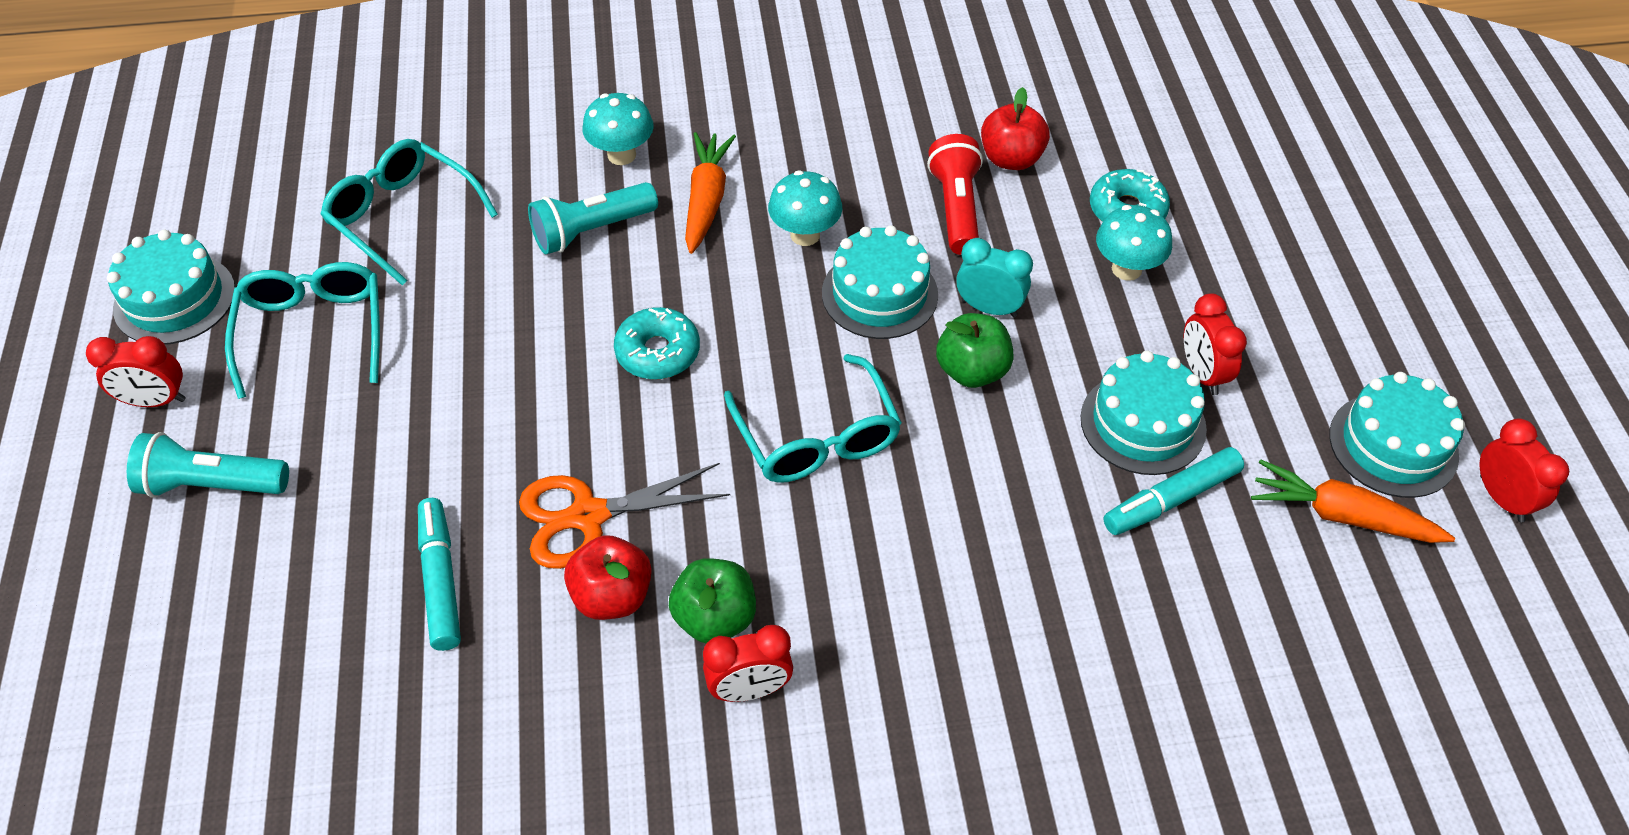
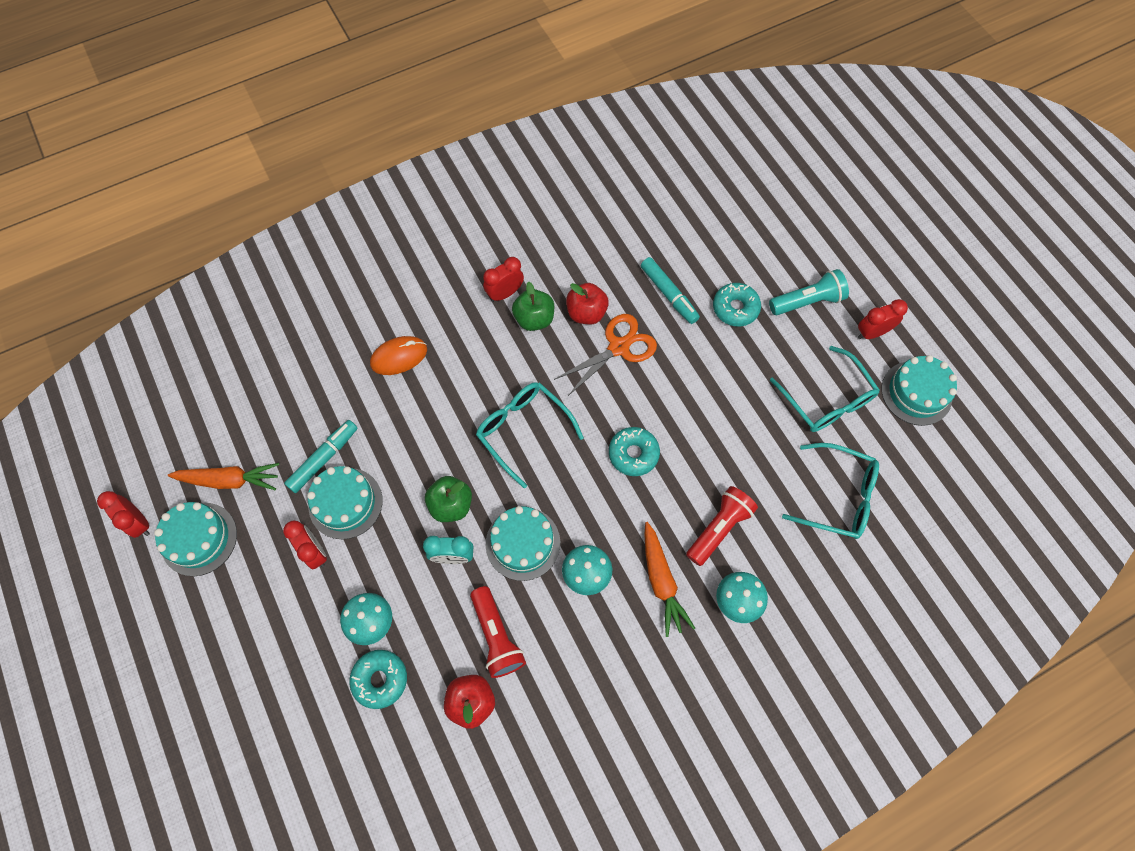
camera: 160 degrees right, 15 degrees up
(342, 514) = (735, 308): none -> turquoise donut
(592, 231) = (719, 528): turquoise flashlight -> red flashlight
(999, 631) = (399, 357): none -> orange mouse

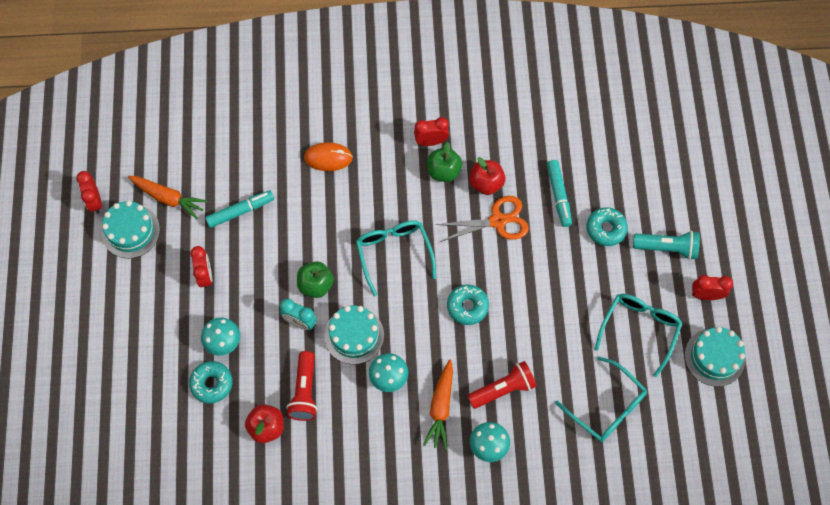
camera: 25 degrees right, 0 degrees up
(345, 503) = (242, 250): turquoise cake -> none
(826, 399) = (639, 330): turquoise glasses -> turquoise glasses turned 150 degrees counterclockwise

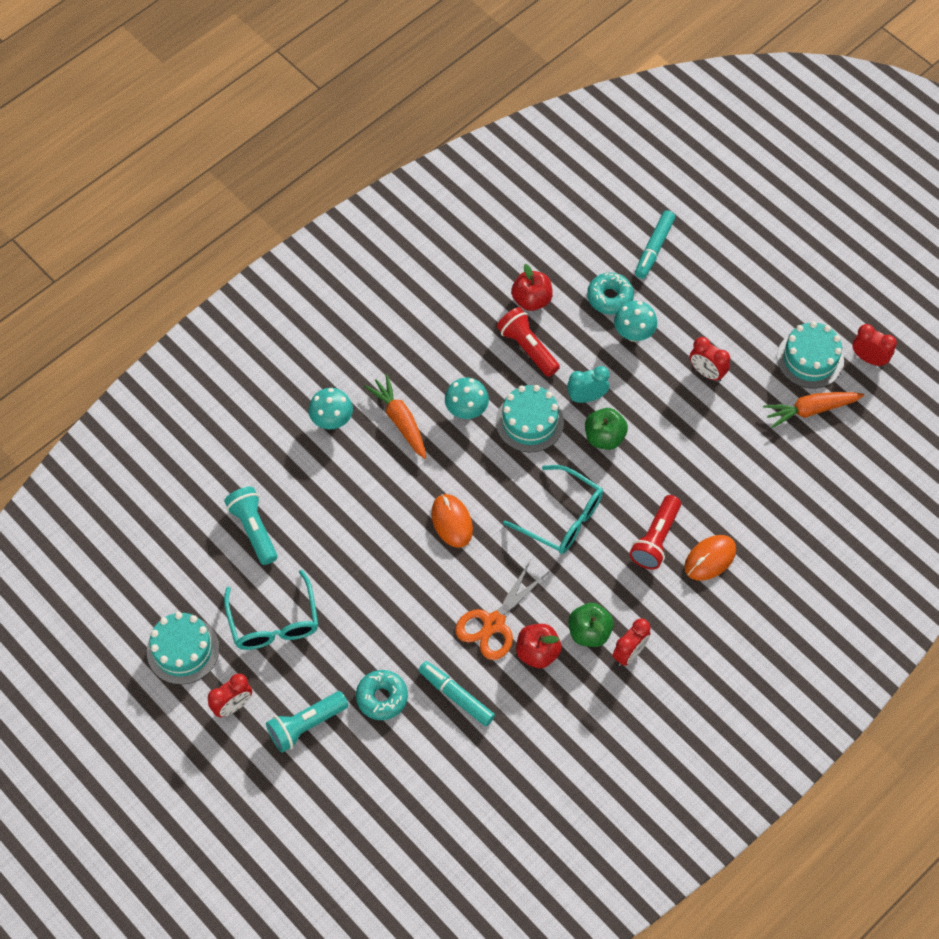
camera: 140 degrees right, 5 degrees down
(240, 211) = (736, 448): turquoise marker -> turquoise marker (654, 248)
(467, 307) = (452, 521): turquoise donut -> orange mouse
(503, 389) = (358, 475): red flashlight -> red flashlight (656, 539)
(606, 406) = (254, 529): turquoise glasses -> turquoise flashlight

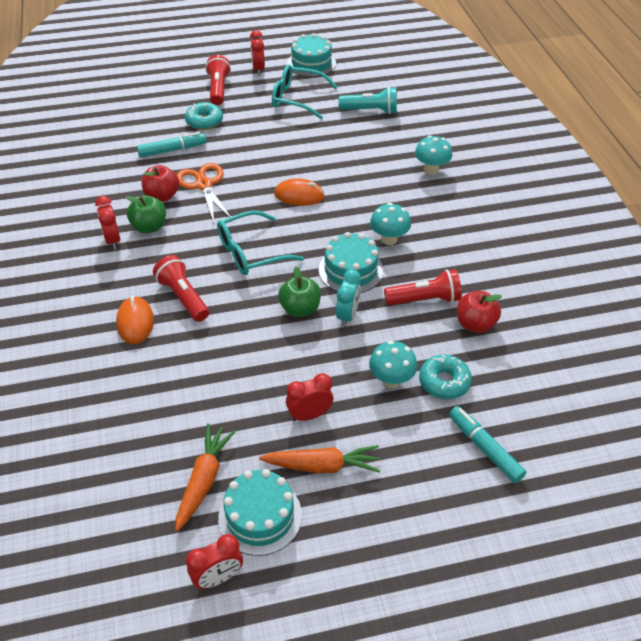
camera: 120 degrees right, 15 degrees down
(306, 725) = (218, 89): turquoise flashlight -> red flashlight
(400, 421) = (406, 201): orange carrot -> orange carrot (322, 466)

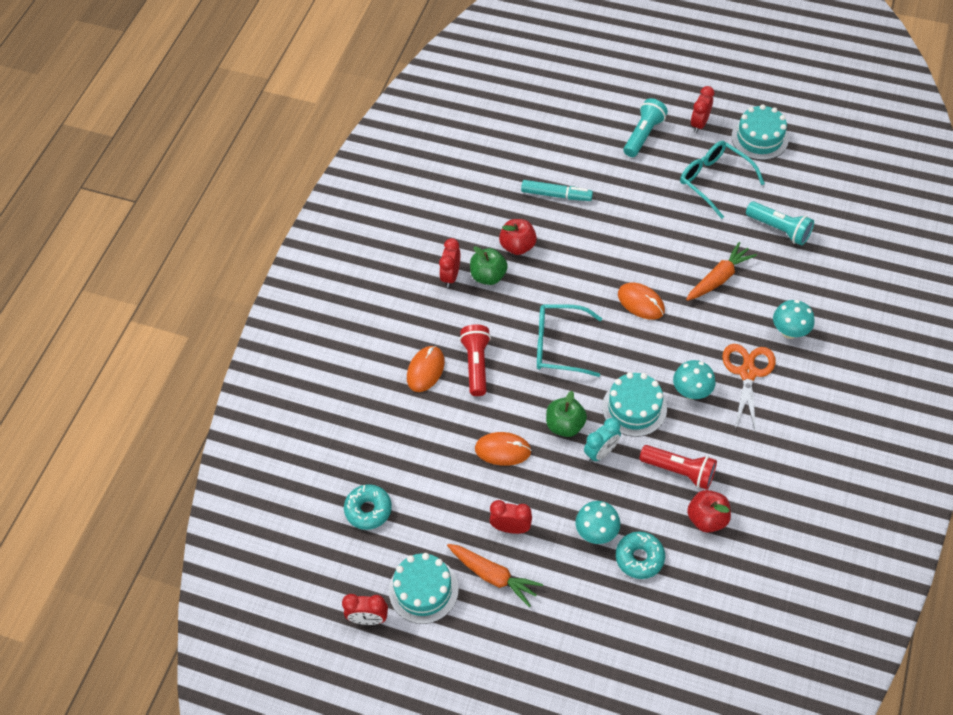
camera: 35 degrees right, 10 degrees up
(203, 185) = (561, 250): orange scissors -> orange scissors (747, 372)
(204, 121) = (606, 172): turquoise donut -> turquoise donut (368, 510)
(204, 480) = (400, 538): orange carrot -> orange carrot (719, 278)
(218, 89) = (643, 135): red flashlight -> turquoise flashlight
(256, 354) = (503, 450): none -> orange mouse
(485, 448) = (630, 633): turquoise marker -> none

